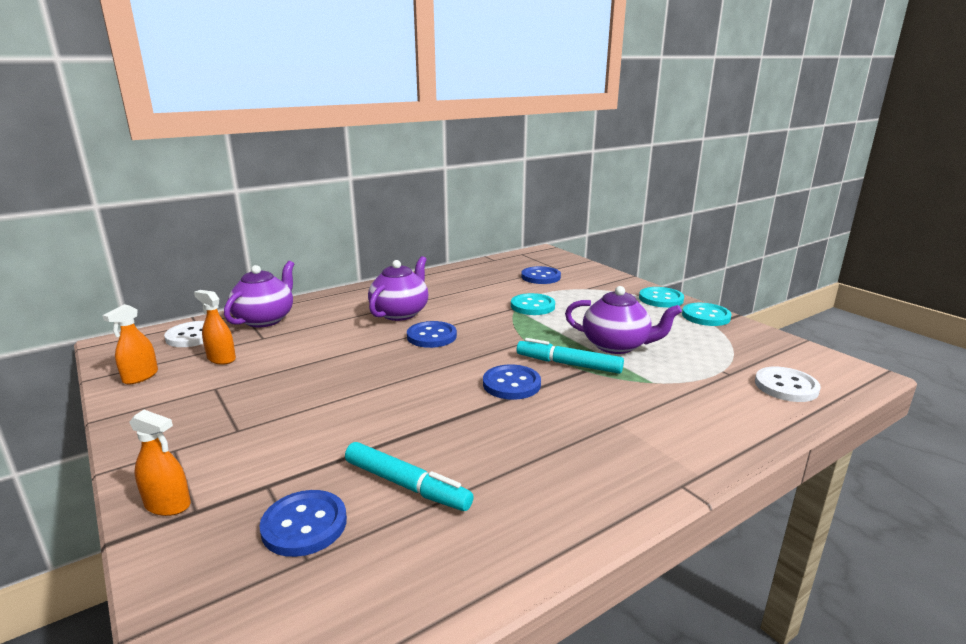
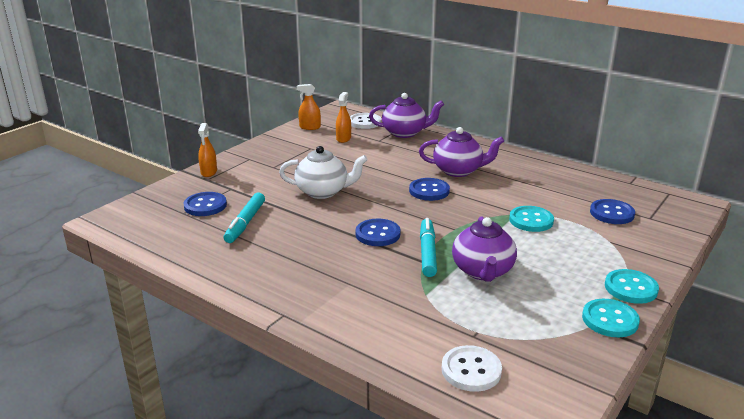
camera: 70 degrees right, 5 degrees up
(368, 401) = (323, 192): none -> white teapot

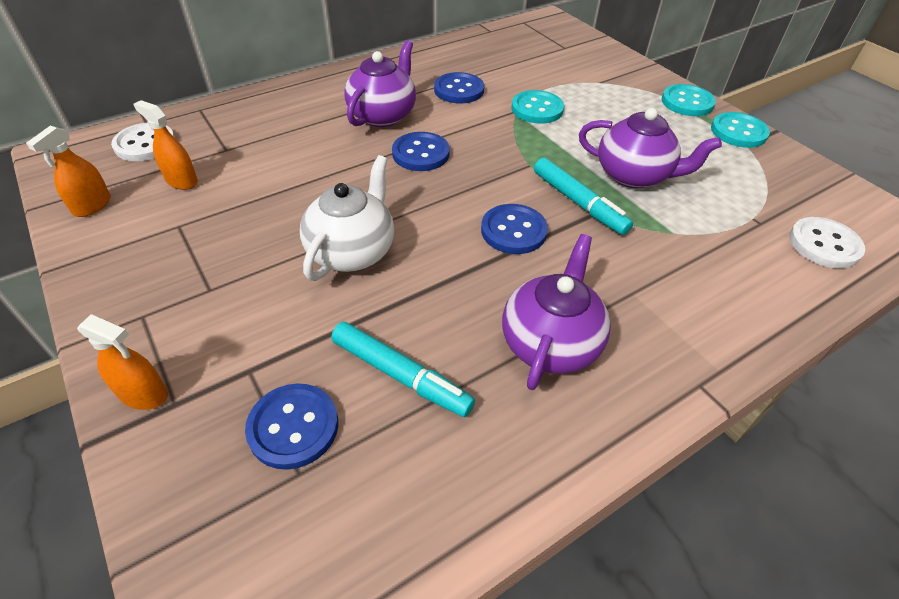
camera: 70 degrees left, 20 degrees up
(405, 133) = (226, 120): purple teapot -> purple teapot (550, 342)
(427, 253) = (578, 202): turquoise marker -> turquoise marker turned 150 degrees counterclockwise
(611, 213) = (546, 61): blue button -> blue button (459, 90)

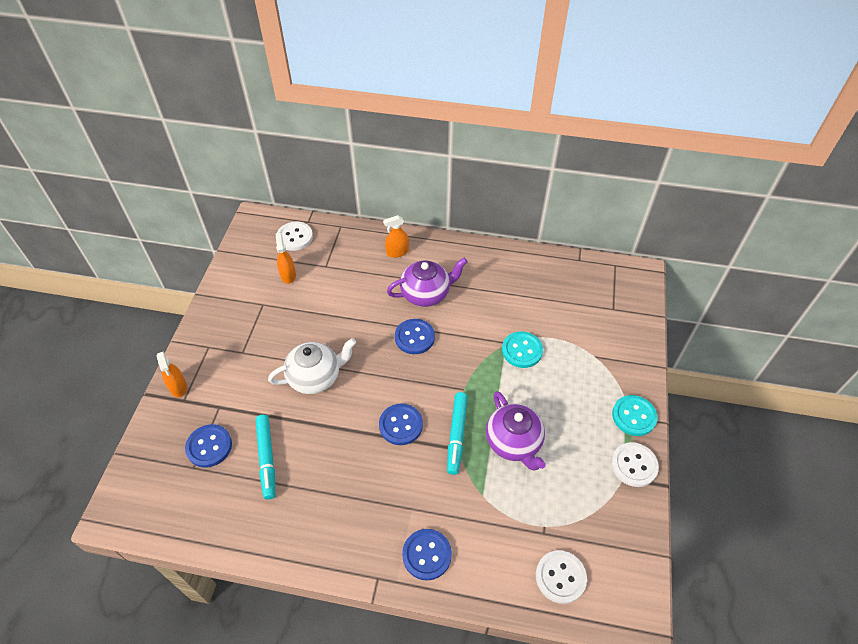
camera: 45 degrees right, 5 degrees up
(92, 206) = (241, 266): orange spray bottle -> orange spray bottle (397, 252)
(459, 90) = (492, 302): blue button -> blue button (427, 555)
(550, 342) = (341, 498): purple teapot -> none
(738, 132) = (634, 465): turquoise button -> white button

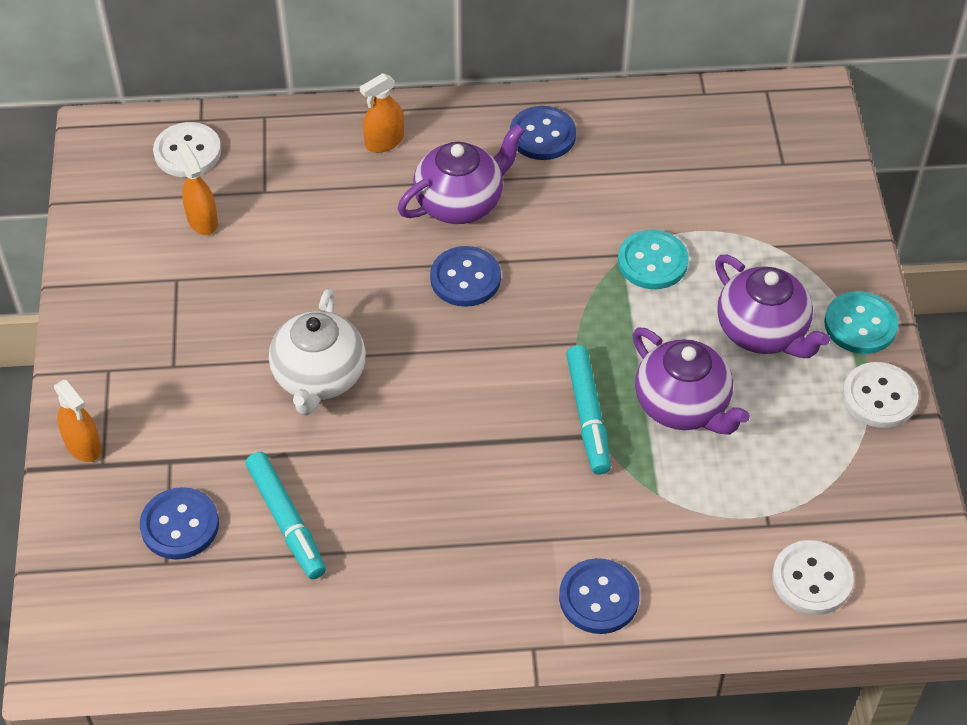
camera: 15 degrees left, 0 degrees up
(315, 377) = (319, 377): white teapot -> white teapot turned 135 degrees clockwise
(401, 425) = (491, 420): blue button -> blue button (542, 135)
(574, 407) = (763, 332): none -> purple teapot

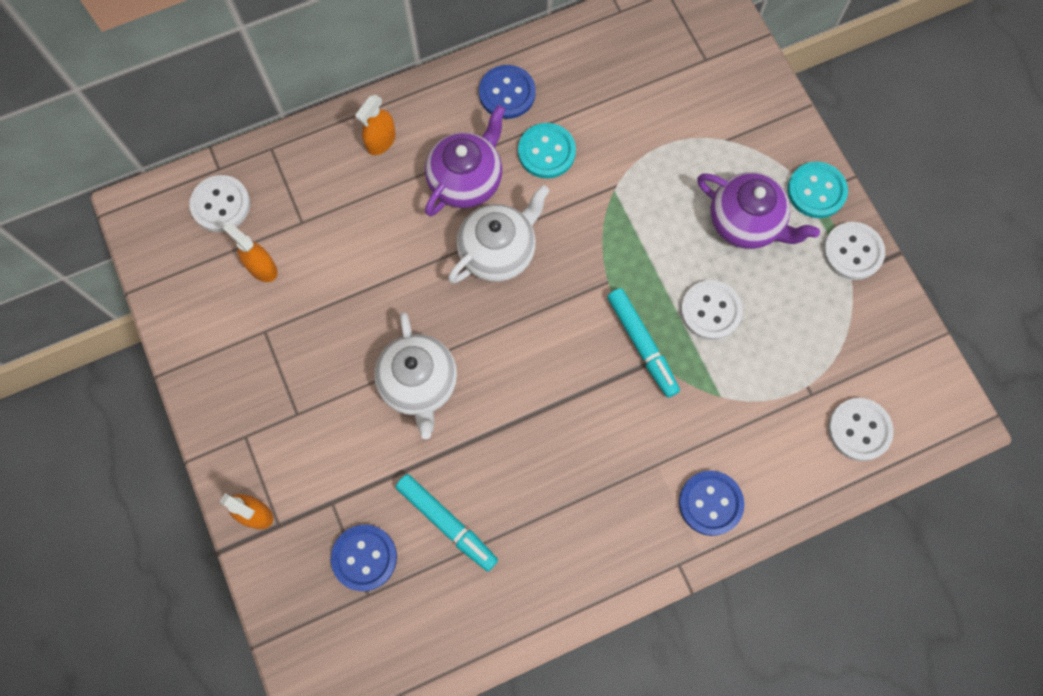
camera: 20 degrees left, 20 degrees up
(465, 278) = (498, 251): blue button -> white teapot
(652, 262) = (639, 186): turquoise button -> turquoise button (546, 152)
(683, 406) = (710, 311): purple teapot -> white button

